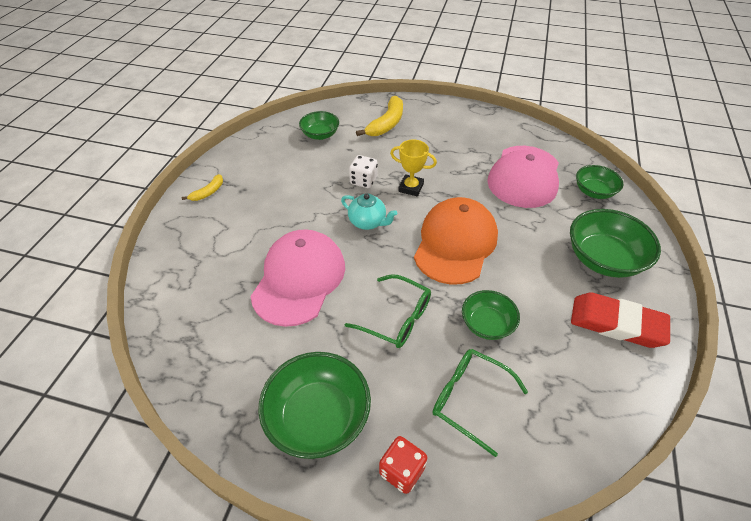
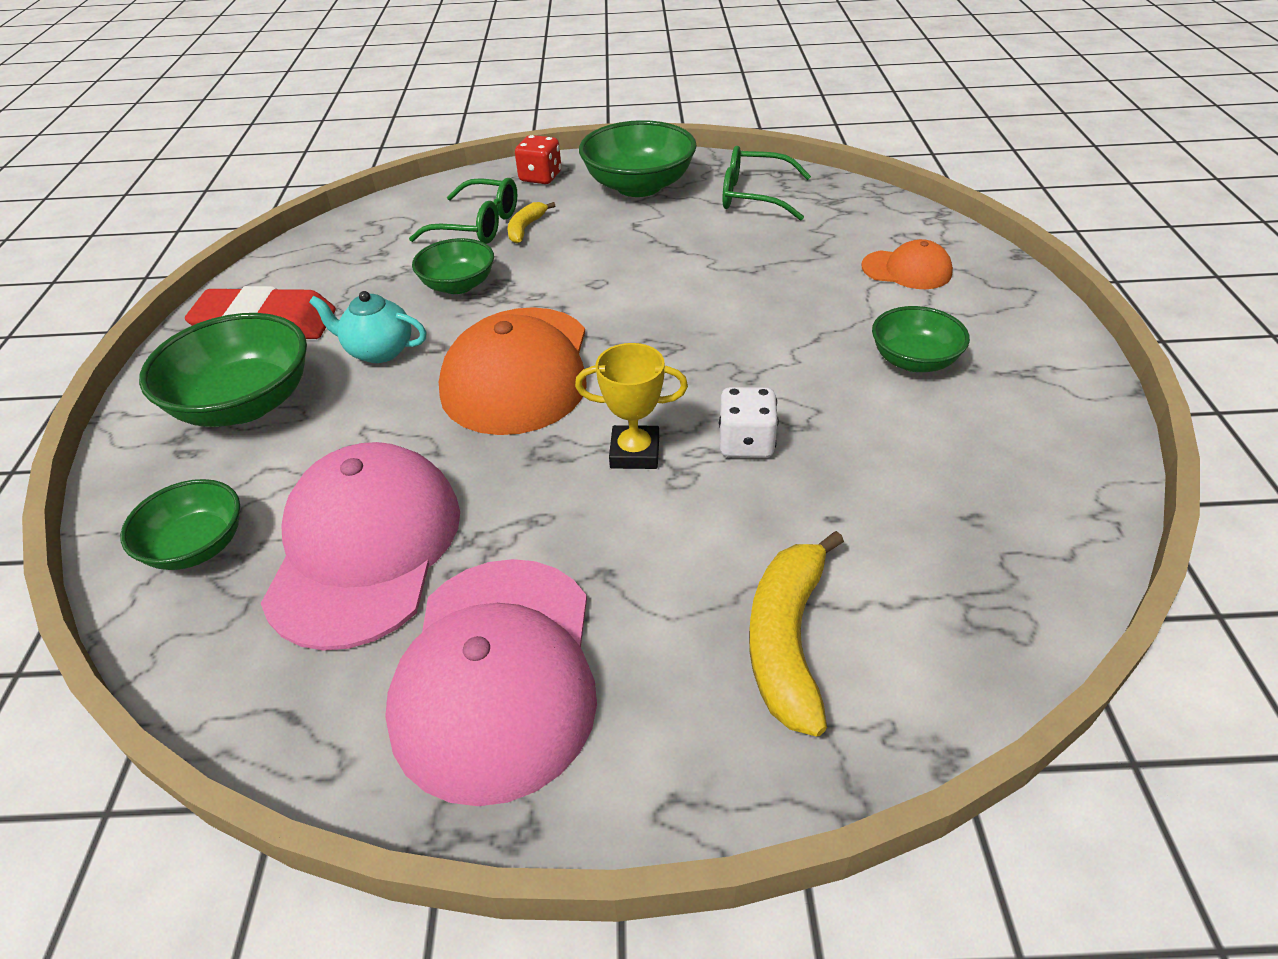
camera: 165 degrees right, 5 degrees down
(208, 192) = (1030, 348): yellow banana -> yellow banana (526, 228)
(209, 255) = (907, 270): none -> orange cap
(299, 279) = (748, 274): pink cap -> pink cap (497, 674)
(320, 135) = (944, 544): green bowl -> green bowl (914, 360)
(368, 222) = (690, 367): turquoise teapot -> turquoise teapot (378, 351)
(397, 318) = (585, 266): green glasses -> green glasses (754, 196)

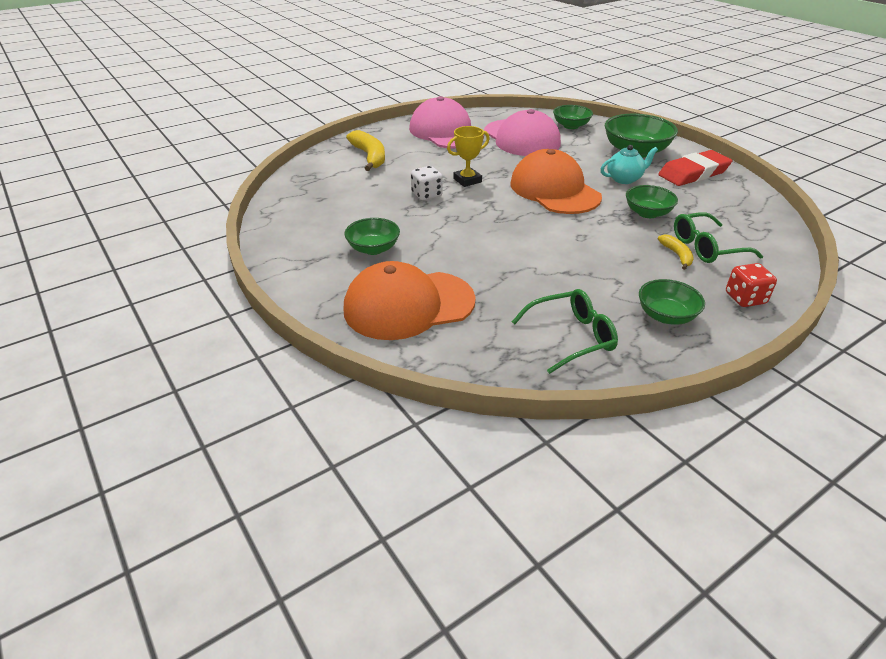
camera: 145 degrees right, 5 degrees down
(639, 186) = (666, 316): green bowl -> green bowl, size x0.61
(907, 270) = (408, 305): orange cap -> orange cap, size x1.99

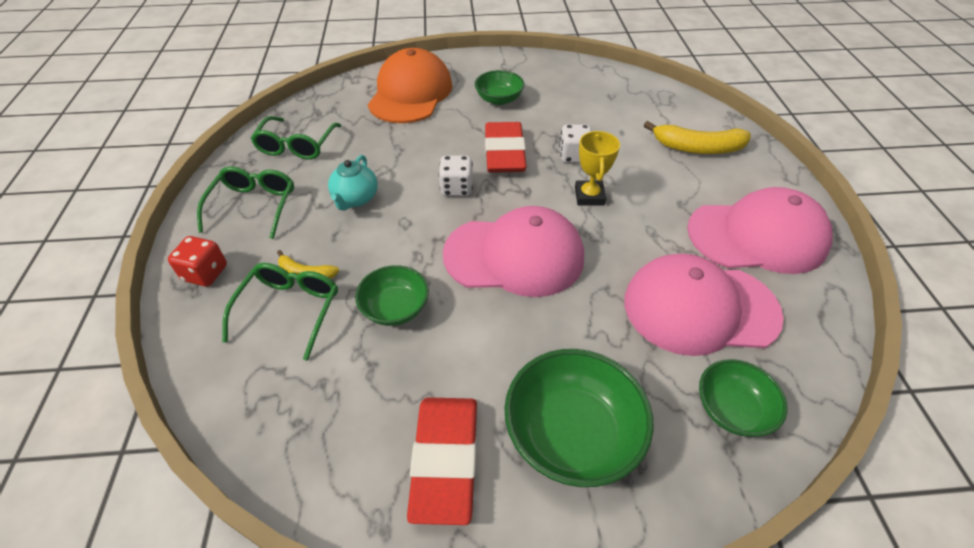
camera: 120 degrees right, 10 degrees up
(453, 223) = (504, 152): none -> red eraser
(520, 229) = (456, 188): none -> white dice
(554, 190) = (514, 256): orange cap -> pink cap
(624, 179) = (492, 347): turquoise teapot -> turquoise teapot (355, 199)
(666, 316) = (254, 206): green bowl -> green glasses

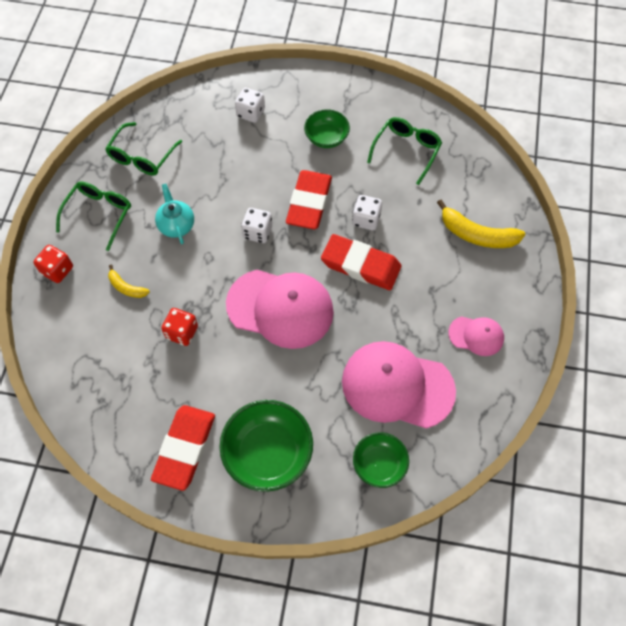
camera: 15 degrees right, 15 degrees up
(290, 309) = (110, 315): green glasses -> green glasses (406, 151)
(355, 199) = (176, 225): turquoise teapot -> turquoise teapot turned 135 degrees clockwise
(395, 308) = (182, 332): green bowl -> red dice
(410, 93) = (251, 113): orange cap -> white dice
(589, 196) = (360, 265): yellow trophy -> red eraser
(757, 236) = (476, 336): pink cap -> pink cap, size x0.50

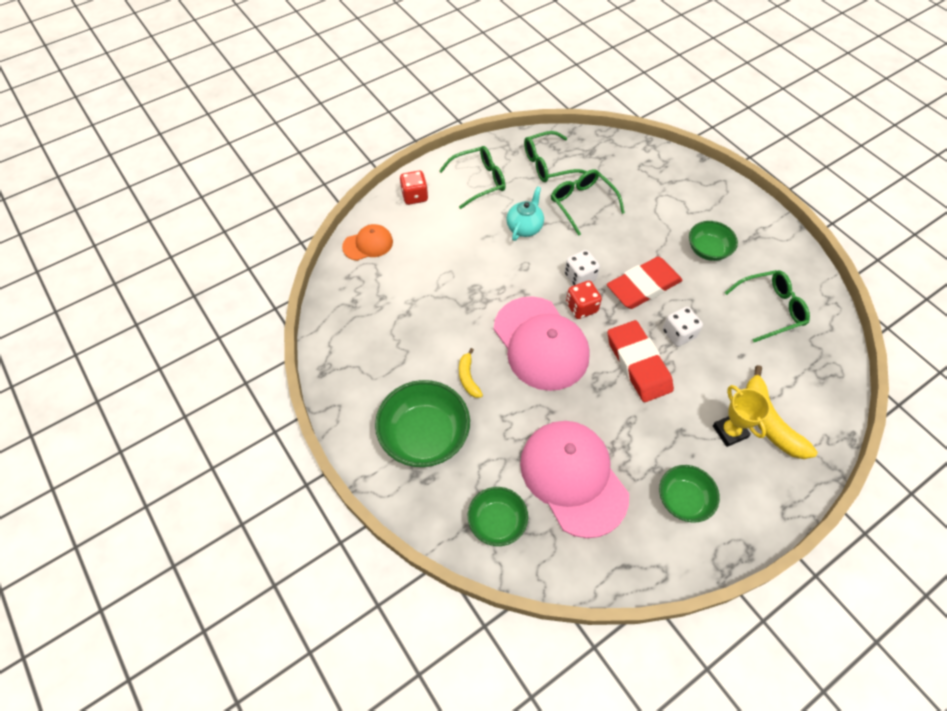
camera: 45 degrees right, 5 degrees down
(61, 344) = (368, 244): none -> orange cap
(126, 287) = (447, 242): yellow banana -> yellow banana (468, 377)
(182, 332) = (452, 301): red dice -> red dice (581, 307)
(185, 448) = (373, 380): red eraser -> none
(201, 170) = (582, 203): none -> green glasses
(251, 113) = (662, 190): white dice -> none
(460, 263) = (730, 431): none -> yellow trophy
(476, 336) = (683, 499): pink cap -> green bowl

